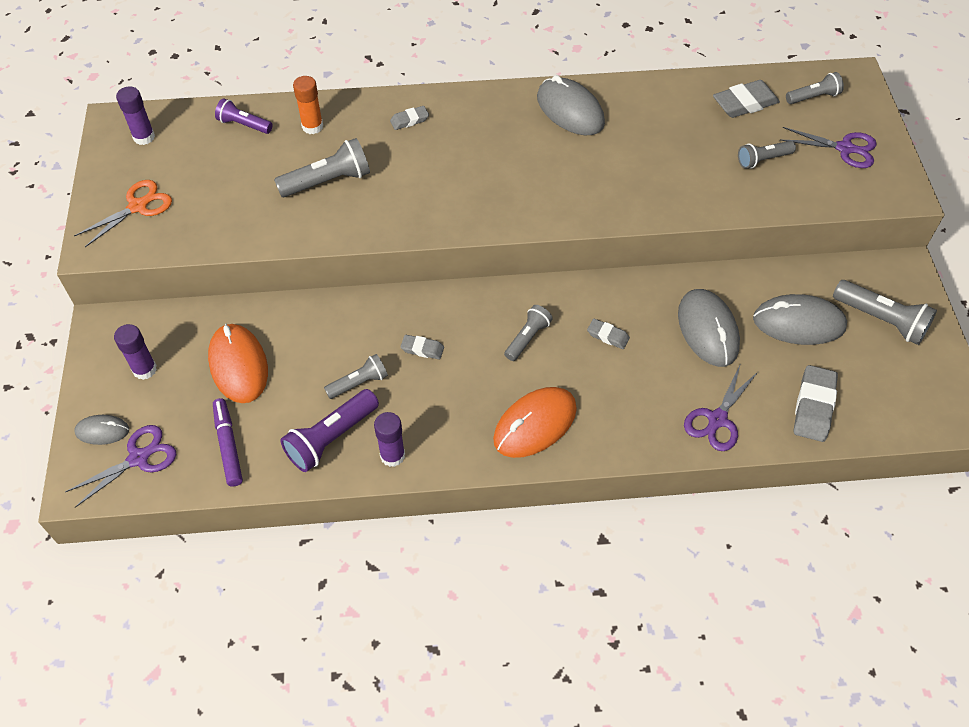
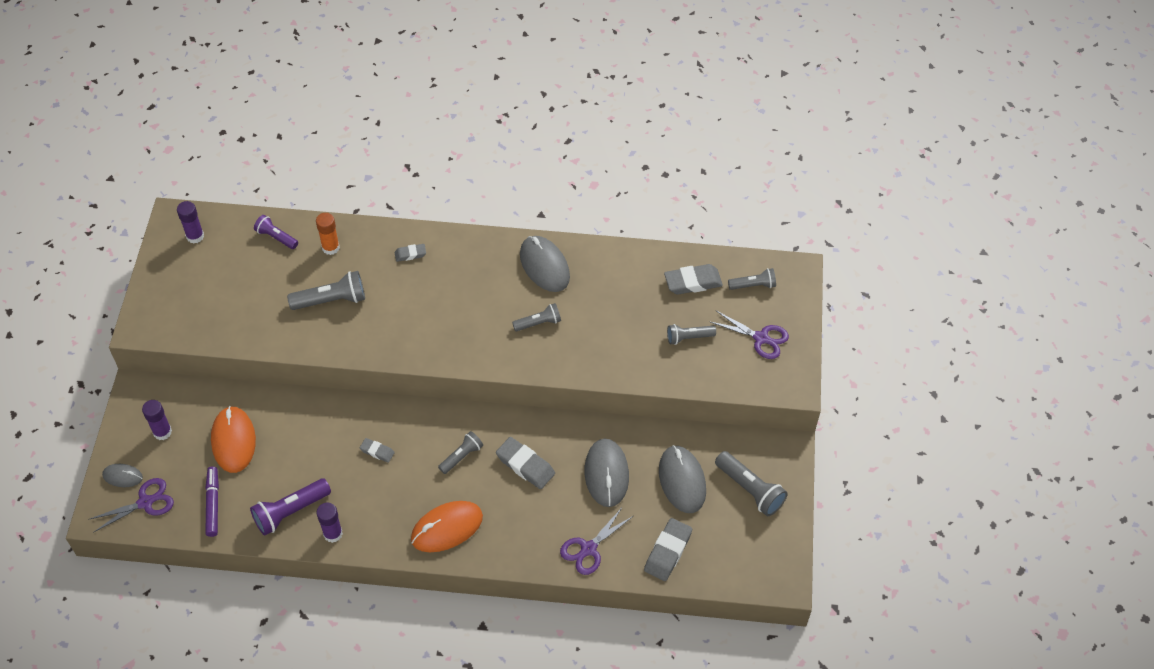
camera: 10 degrees right, 0 degrees up
(138, 206) = (179, 299): orange scissors -> none
(359, 383) = (322, 471): grey flashlight -> grey flashlight (538, 323)
(608, 336) = (525, 465): grey eraser -> grey eraser, size x1.79
(799, 323) = (682, 480): grey mouse -> grey mouse turned 60 degrees clockwise

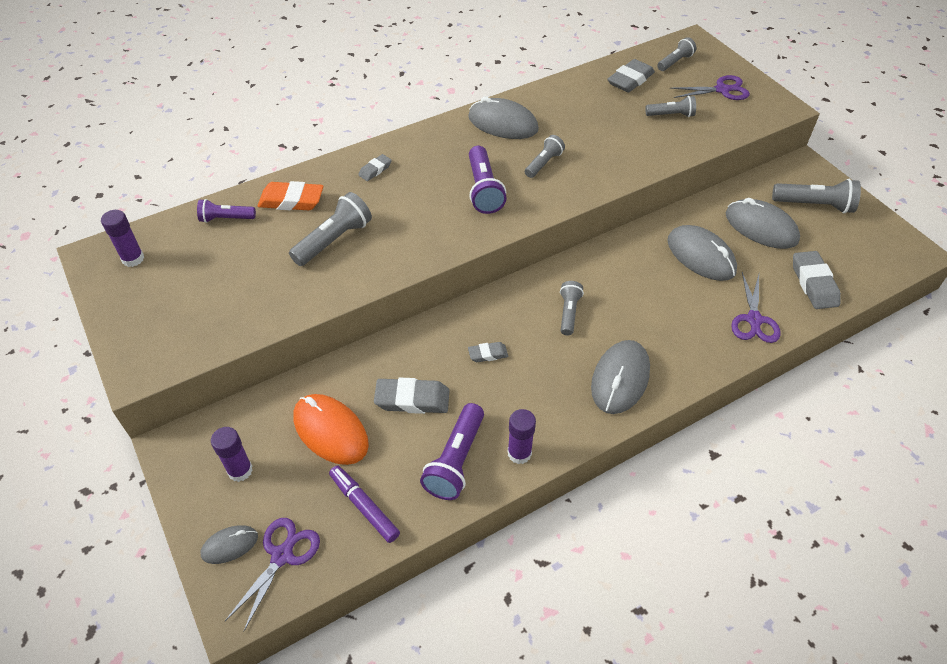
camera: 35 degrees left, 5 degrees down
(330, 247) = (291, 201): orange glue stick -> orange eraser
(447, 528) = (620, 379): orange mouse -> grey mouse
(471, 320) = (483, 190): none -> purple flashlight
(525, 465) = (630, 288): grey eraser -> grey eraser (412, 399)
(688, 337) = (671, 115): grey flashlight -> grey flashlight turned 135 degrees counterclockwise

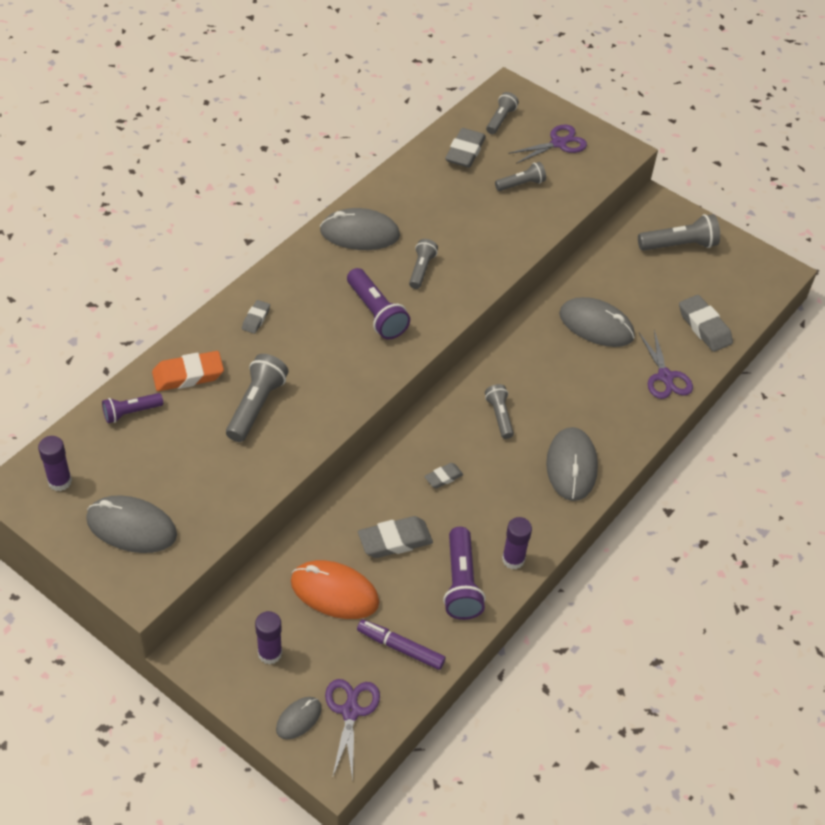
camera: 25 degrees left, 0 degrees up
(761, 227) = (639, 281): grey mouse -> grey mouse (131, 527)

